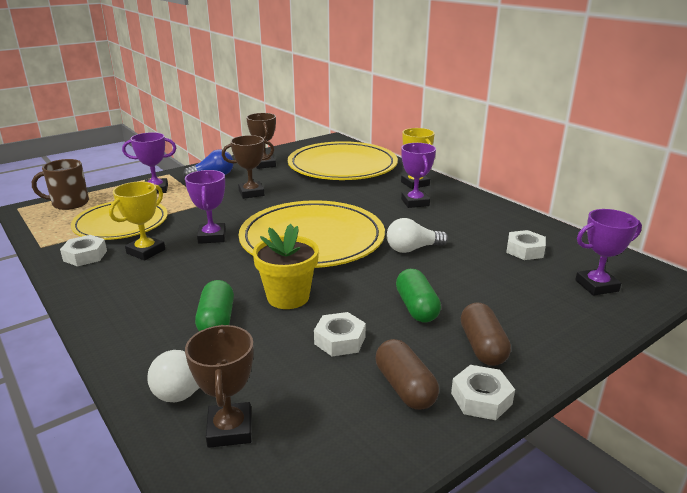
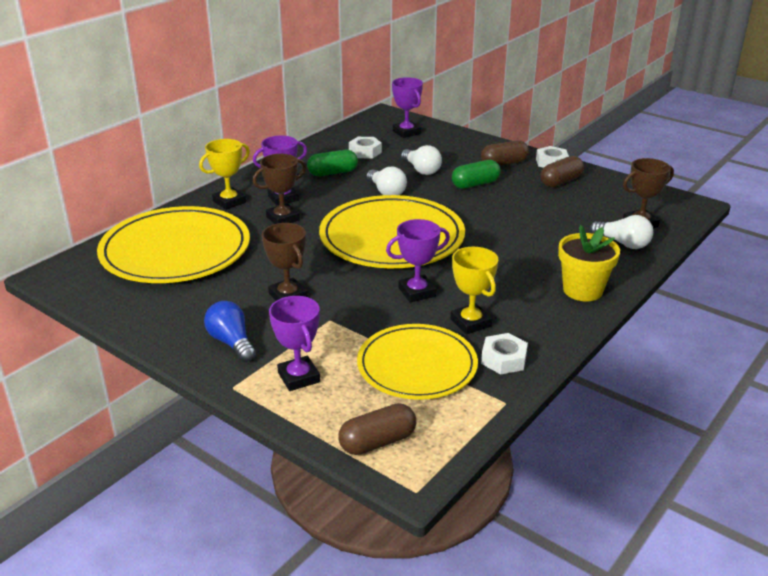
camera: 105 degrees left, 5 degrees up
(69, 203) = (377, 442): brown mug -> brown capsule
(146, 251) = (470, 323): yellow trophy -> yellow trophy turned 45 degrees clockwise
(216, 321) = (550, 253): green capsule -> green capsule (333, 173)
(264, 164) = (176, 310): brown trophy -> brown trophy (283, 218)
(288, 297) = (497, 231): yellow flower pot -> yellow flower pot (582, 290)
(340, 340) = (533, 205): white nut -> none
(467, 277) = (421, 170): none -> white light bulb

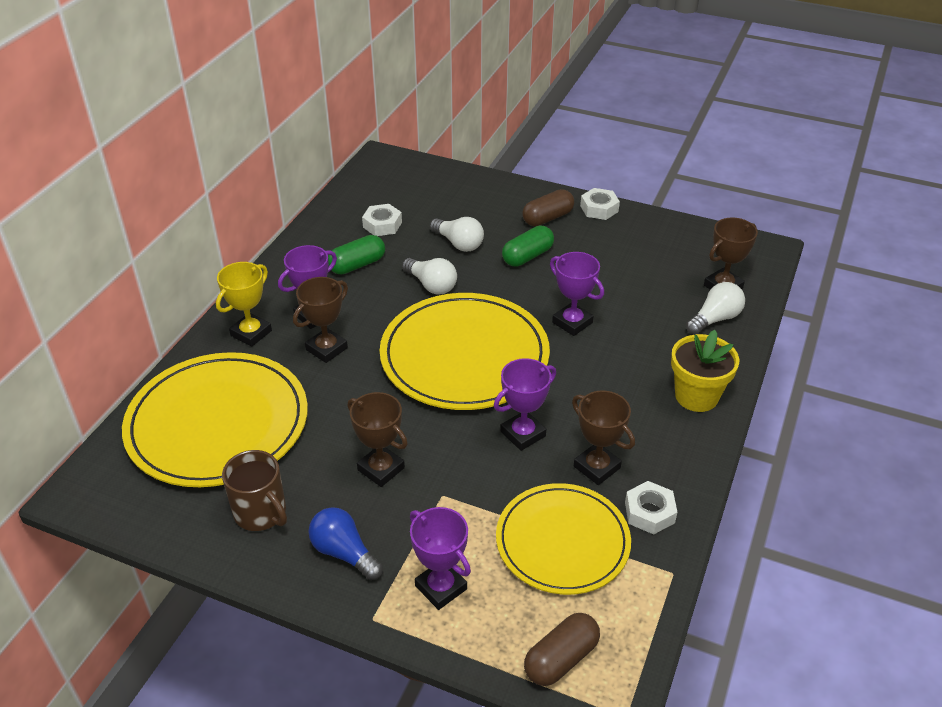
camera: 15 degrees left, 10 degrees up
(180, 308) = (261, 513): none -> brown mug
(406, 132) = (419, 185): purple trophy -> purple trophy (572, 322)
(470, 323) = (597, 467): yellow trophy -> brown trophy
(561, 181) = (619, 237): brown capsule -> none
(623, 243) = (714, 319): white light bulb -> white light bulb turned 60 degrees counterclockwise

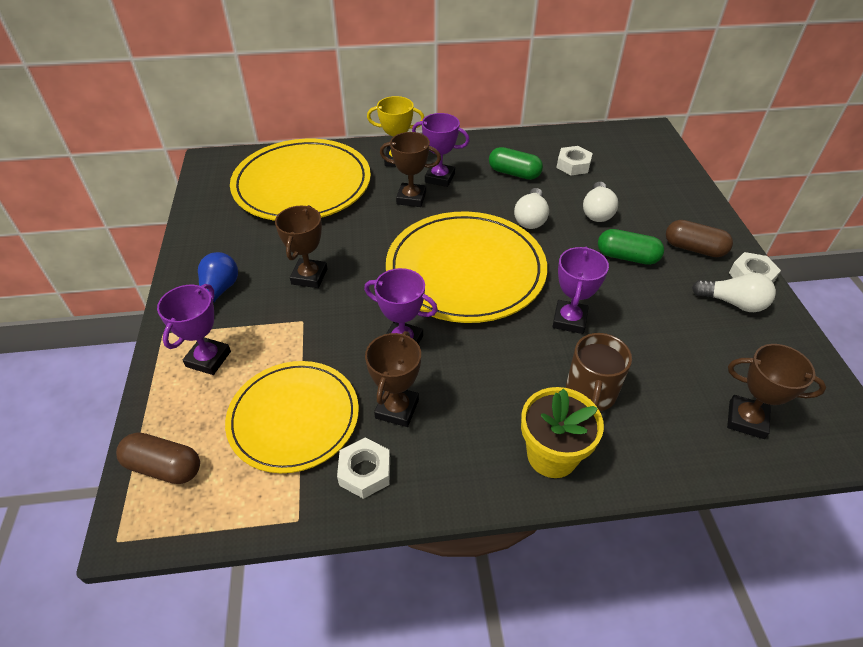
camera: 60 degrees right, 5 degrees up
(261, 513) = (234, 238): brown mug -> brown mug (590, 393)
(714, 319) = (685, 430): white light bulb -> white light bulb (733, 303)

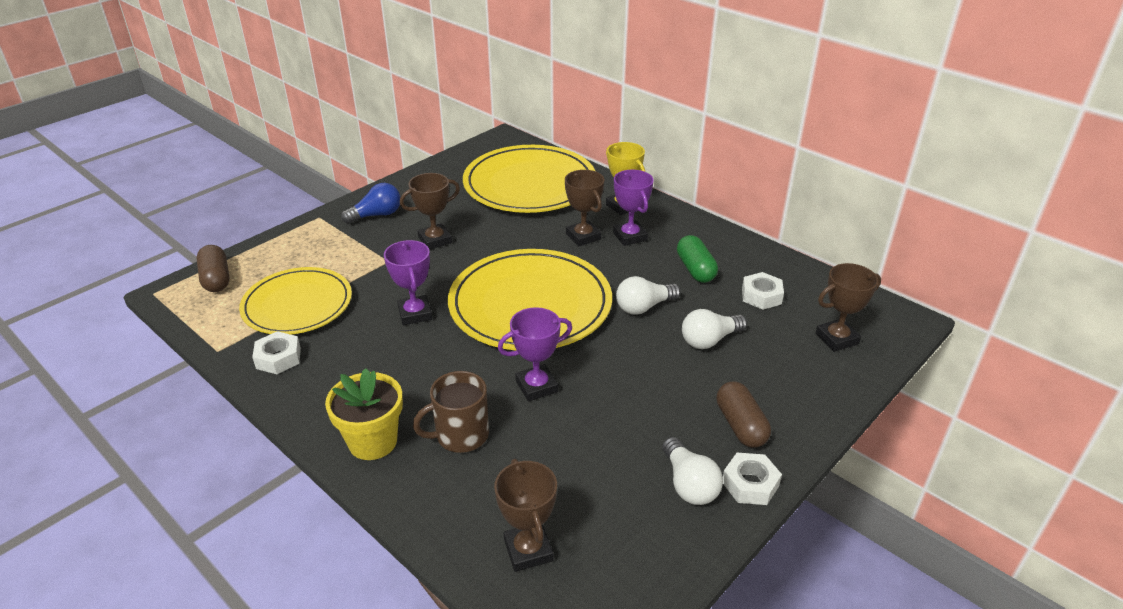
camera: 50 degrees right, 10 degrees down
(208, 359) = (315, 245): purple trophy -> none
(397, 409) = (347, 344): brown trophy -> brown trophy (836, 339)
(627, 257) = (666, 386): green capsule -> none

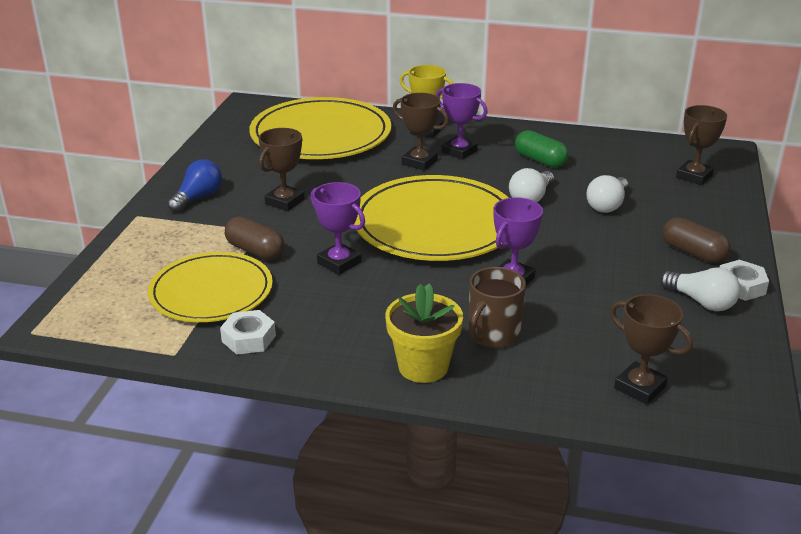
camera: 30 degrees left, 5 degrees down
(216, 279) = (90, 298): brown capsule -> brown capsule (255, 251)
(761, 296) = (610, 164): white nut -> none

